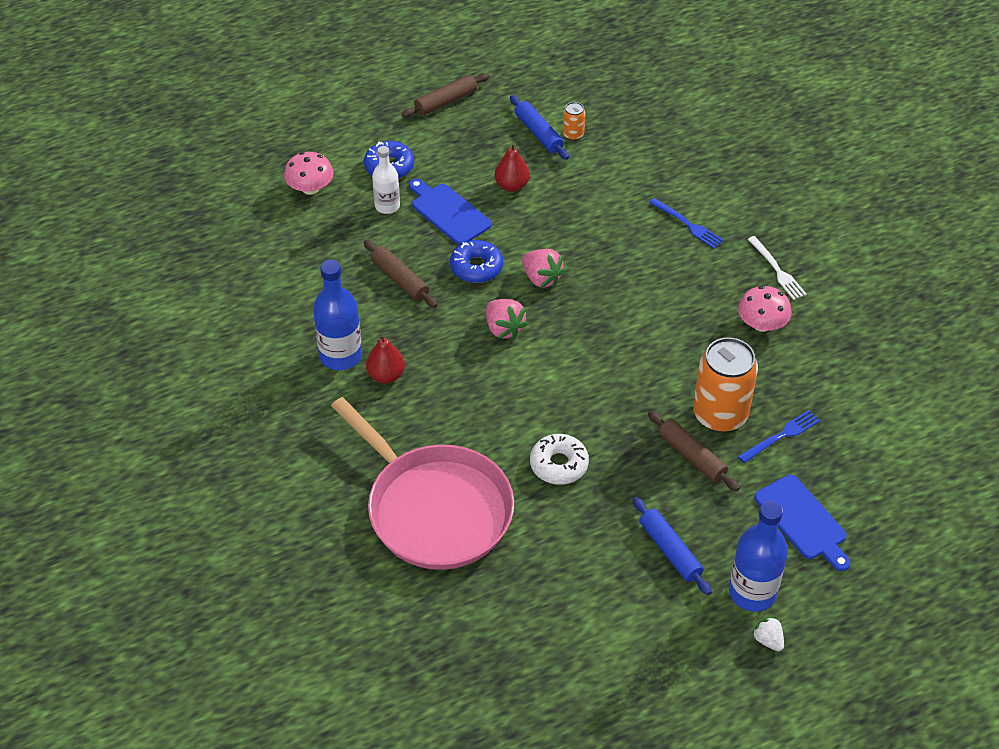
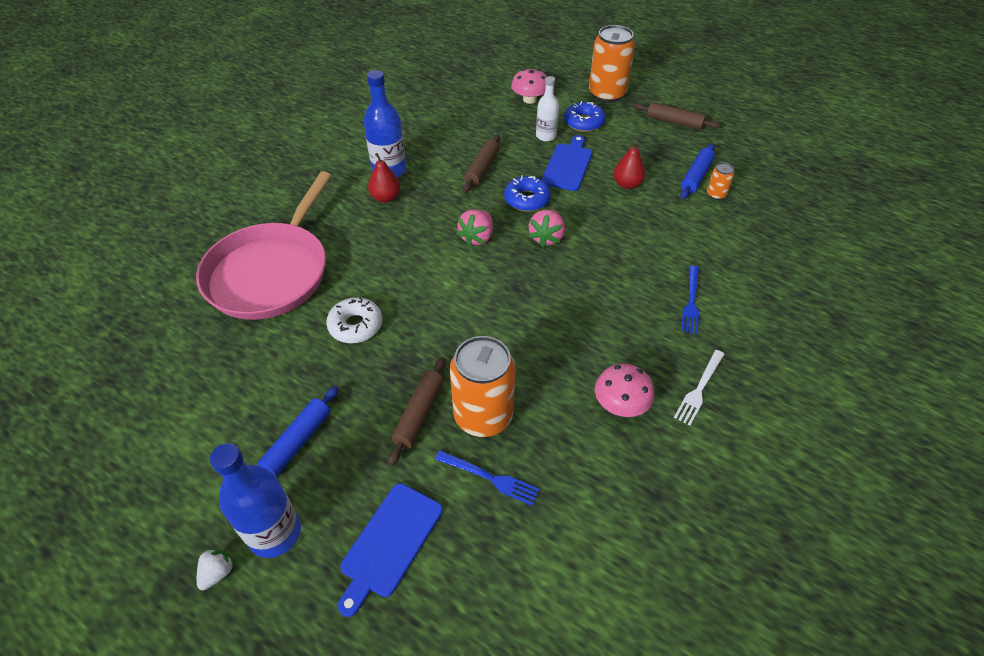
camera: 60 degrees right, 0 degrees up
(355, 124) = (607, 94): none -> orange can

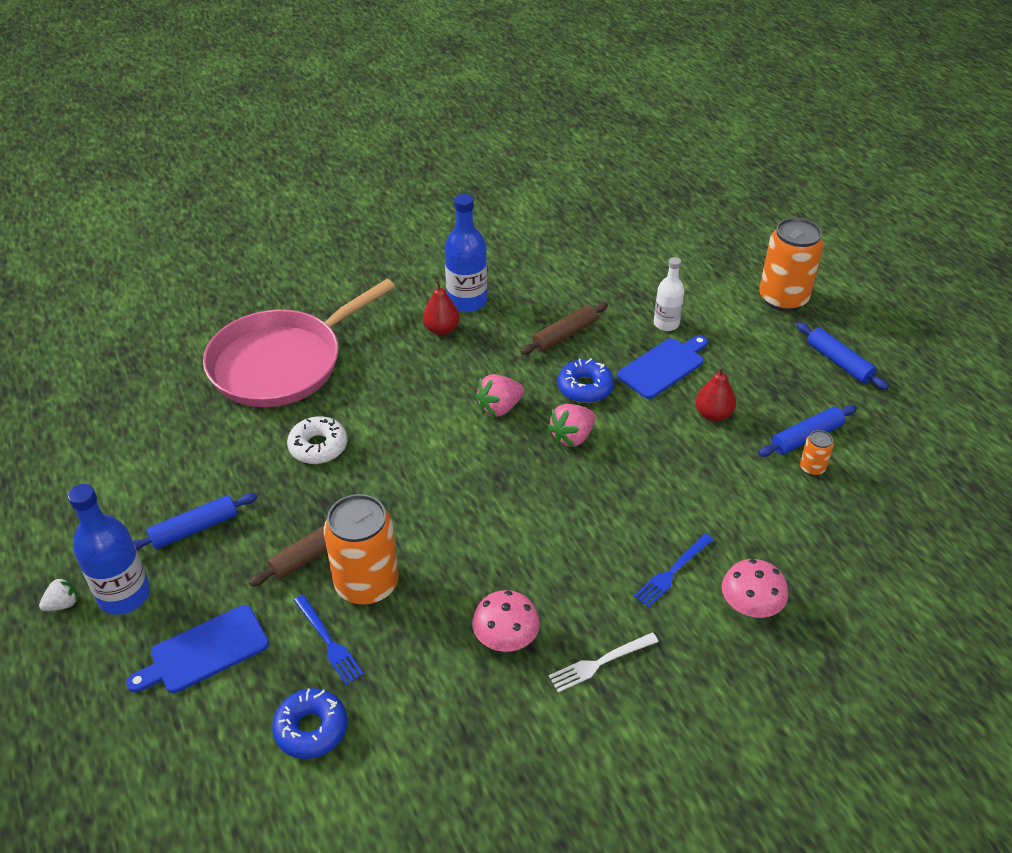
camera: 30 degrees right, 5 degrees down
(529, 99) = (683, 274): pink mushroom -> pink mushroom (750, 605)
(584, 122) = (724, 323): blue donut -> blue donut (311, 729)
(674, 122) = (839, 362): brown rolling pin -> blue rolling pin

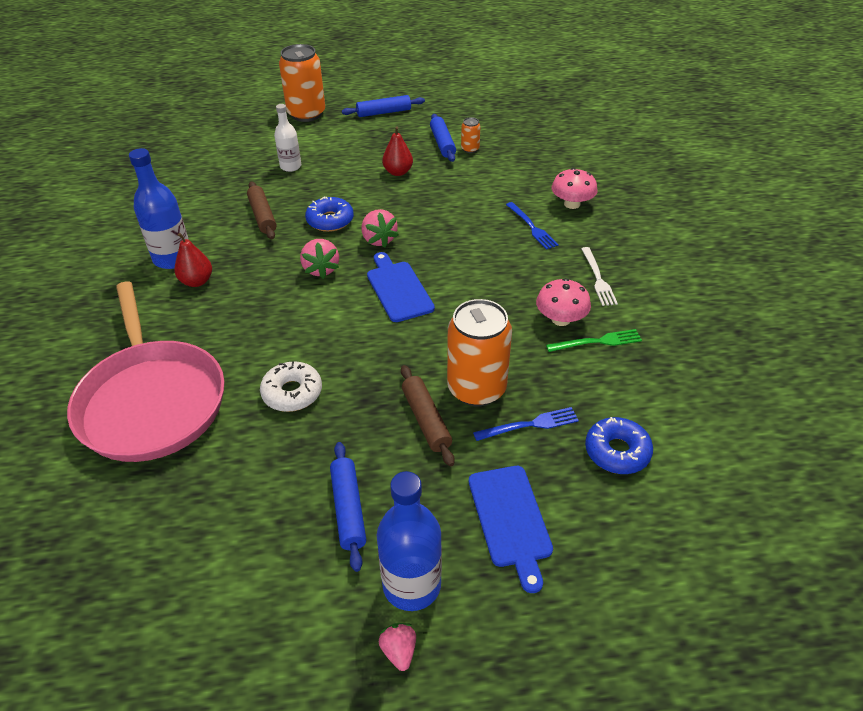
camera: 70 degrees left, 0 degrees up
(63, 604) = (399, 651): white strawberry -> pink strawberry
(480, 682) = (597, 342): none -> green fork
(663, 366) = (335, 179): blue cutting board -> blue cutting board (398, 289)

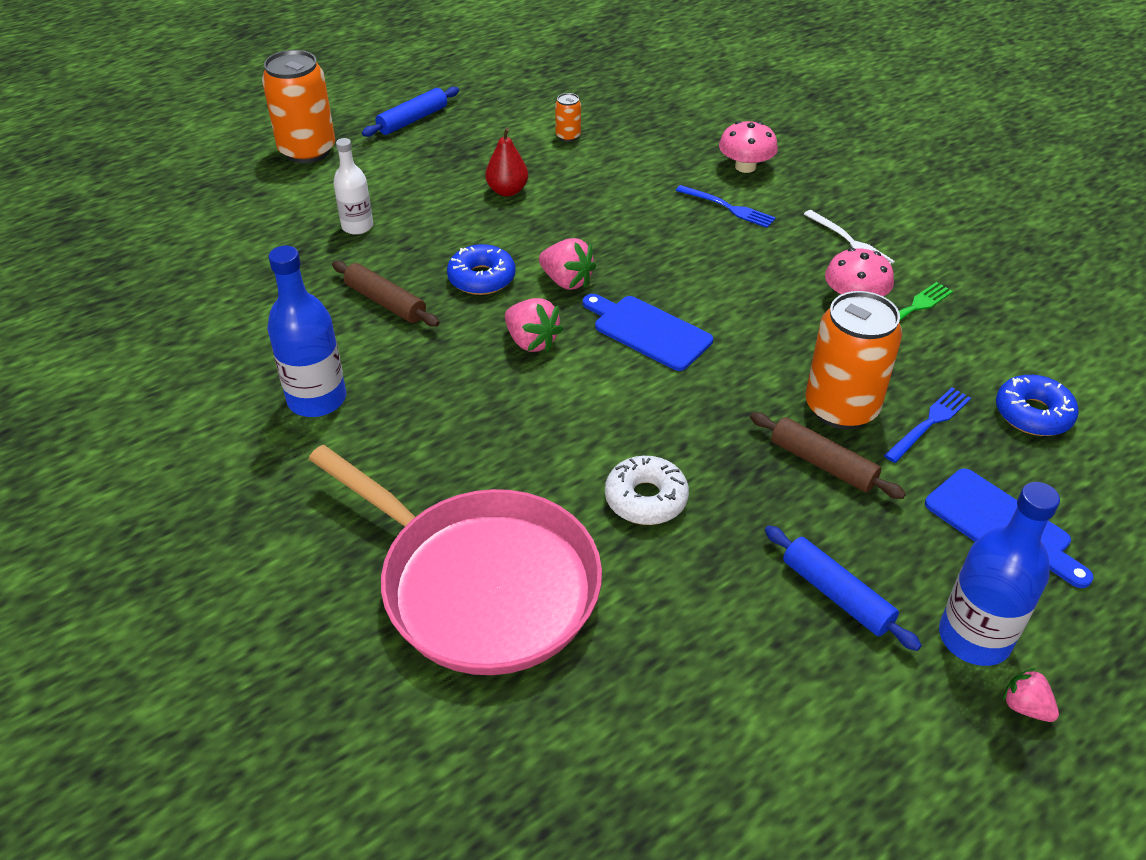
camera: 30 degrees left, 0 degrees up
(197, 281) = (383, 416): red pear -> none
(442, 143) = (527, 139): blue rolling pin -> none

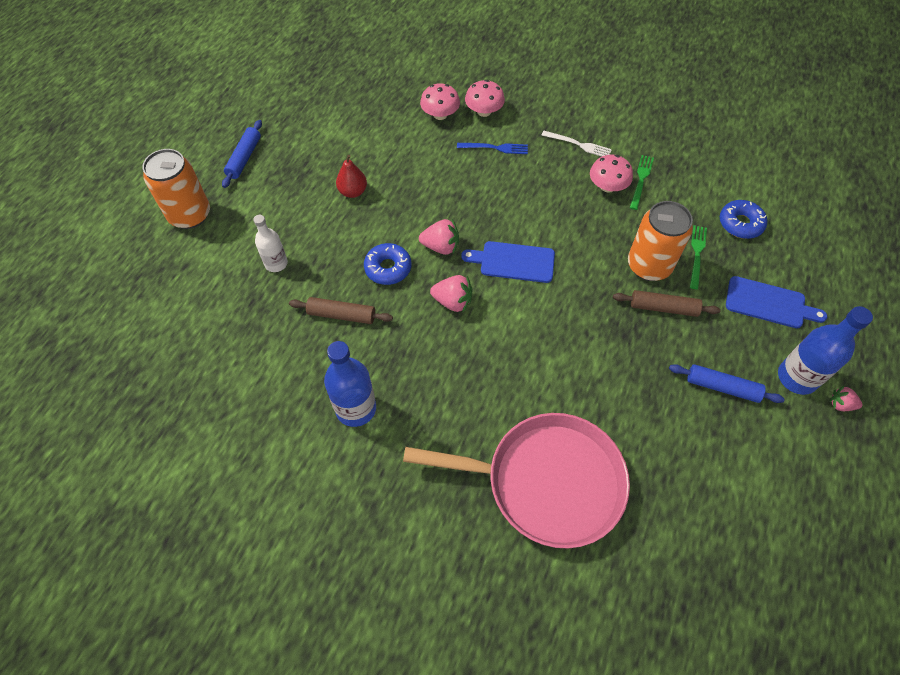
camera: 30 degrees left, 15 degrees up
(568, 136) = (359, 130): orange can -> none
(646, 499) = (592, 378): white donut -> none
(684, 152) = (440, 114): none -> pink mushroom
(929, 423) = (697, 254): blue fork -> green fork

